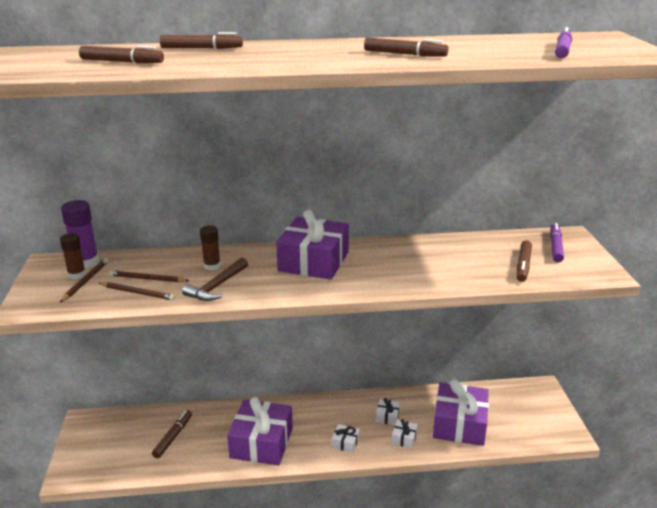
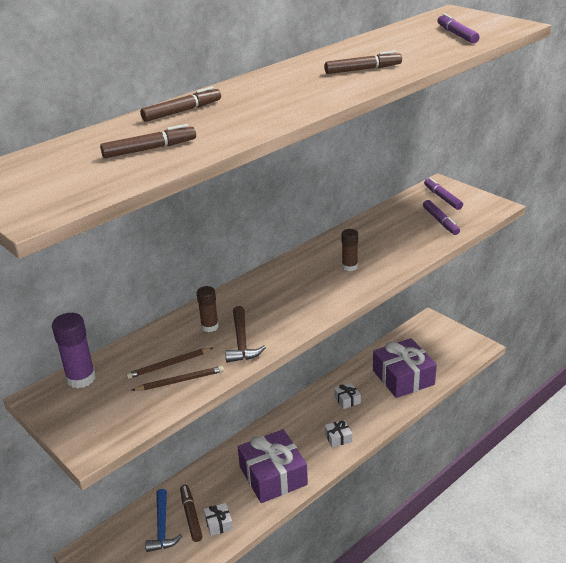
camera: 35 degrees left, 5 degrees up
(77, 274) = (92, 394): brown glue stick -> brown glue stick (349, 267)
(85, 281) = (112, 395): brown pencil -> none
(146, 433) = (162, 527): none -> blue hammer
(313, 261) = (289, 284): purple gift -> none
(404, 438) = (376, 410): white gift -> white gift (218, 523)
(523, 265) = (440, 221): brown marker -> purple marker

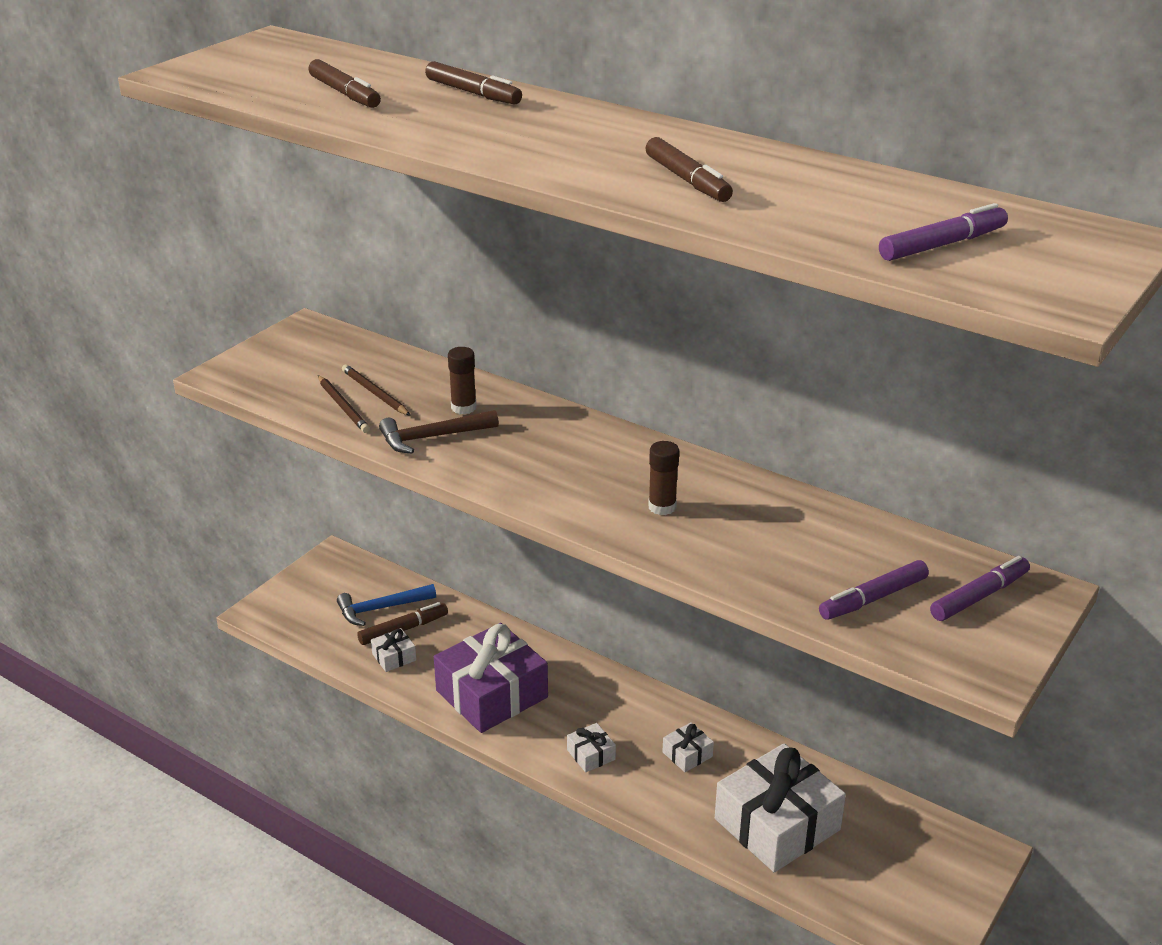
camera: 75 degrees right, 0 degrees up
(81, 378) = (342, 342): purple glue stick -> none
(403, 377) = (777, 824): purple gift -> white gift

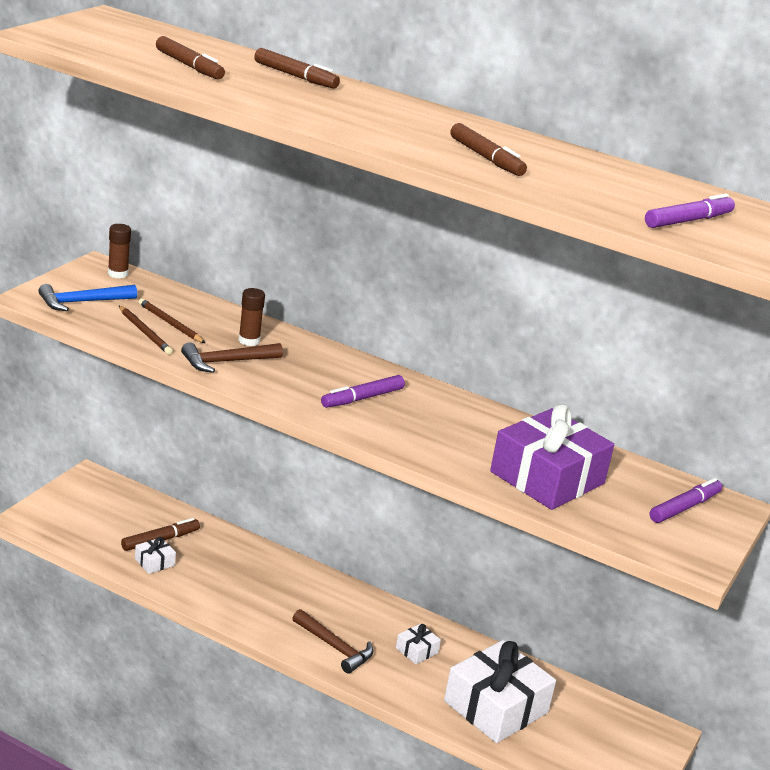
camera: 10 degrees left, 5 degrees down
(381, 608) = (138, 522): blue hammer -> blue hammer (82, 302)
(492, 694) = (244, 596): purple gift -> purple gift (547, 478)
(591, 755) = (335, 647): white gift -> brown hammer
(662, 507) = (427, 427): brown glue stick -> brown glue stick (118, 274)
(873, 598) = (603, 504): purple marker -> purple marker (362, 398)

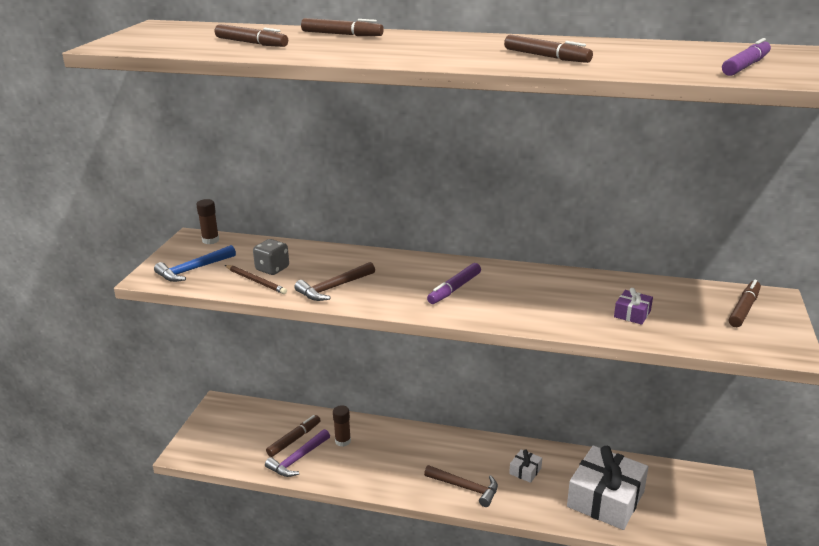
camera: 10 degrees left, 0 degrees up
(154, 562) = (297, 459): white gift -> purple hammer
(170, 324) = (272, 269): brown pencil -> grey dice
(249, 341) = (341, 266): brown glue stick -> brown glue stick (343, 441)
(547, 478) = (632, 314): purple gift -> purple gift, size x0.42
(684, 507) = (744, 309): purple marker -> brown marker

